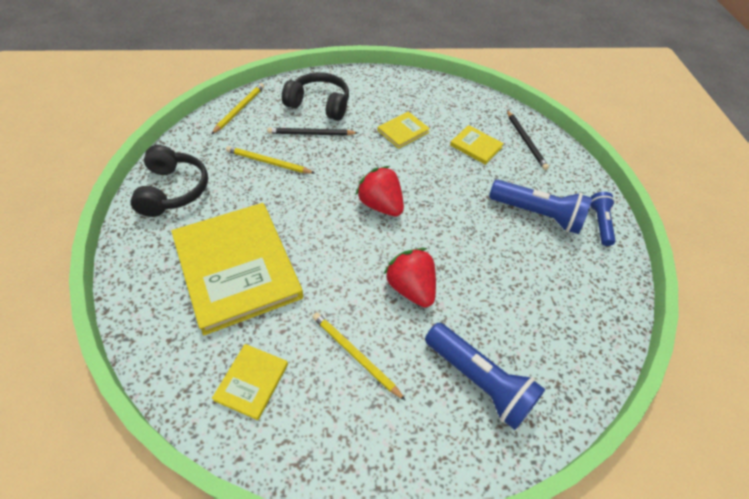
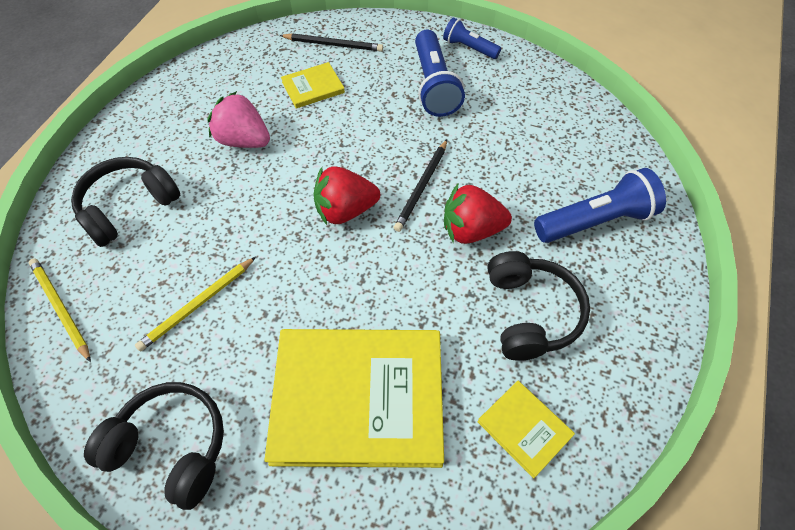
camera: 60 degrees left, 5 degrees up
(311, 134) = (179, 236): black pencil -> black pencil (422, 186)
(355, 355) = (530, 313): yellow pencil -> black headphones
(403, 131) = (243, 140): yellow book -> pink strawberry
(537, 214) = (434, 86): blue flashlight -> blue flashlight turned 120 degrees clockwise

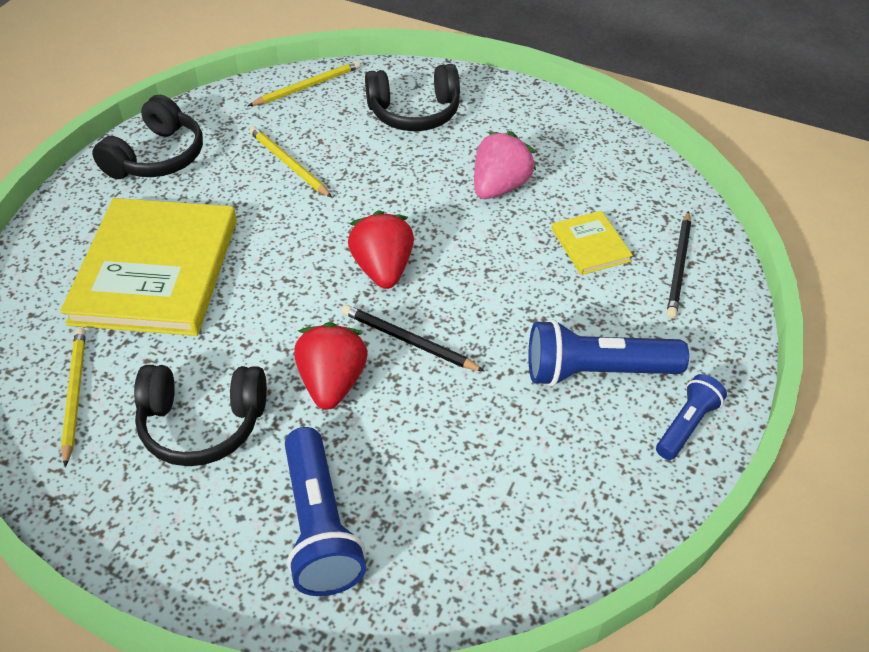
camera: 95 degrees right, 10 degrees down
(128, 207) = (414, 113): black headphones -> black headphones turned 120 degrees clockwise
(524, 428) = (74, 395): yellow book -> yellow pencil

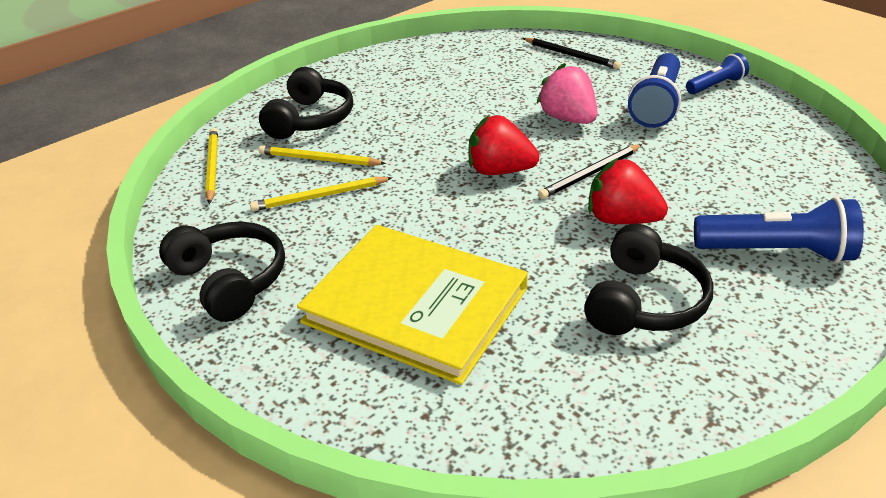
camera: 65 degrees left, 10 degrees down
(74, 395) = (572, 389): yellow pencil -> yellow pencil (319, 160)
(499, 187) = (439, 101): pink strawberry -> pink strawberry (568, 119)
(590, 245) = (530, 80): yellow book -> none
(687, 425) = (716, 85): blue flashlight -> blue flashlight turned 90 degrees clockwise

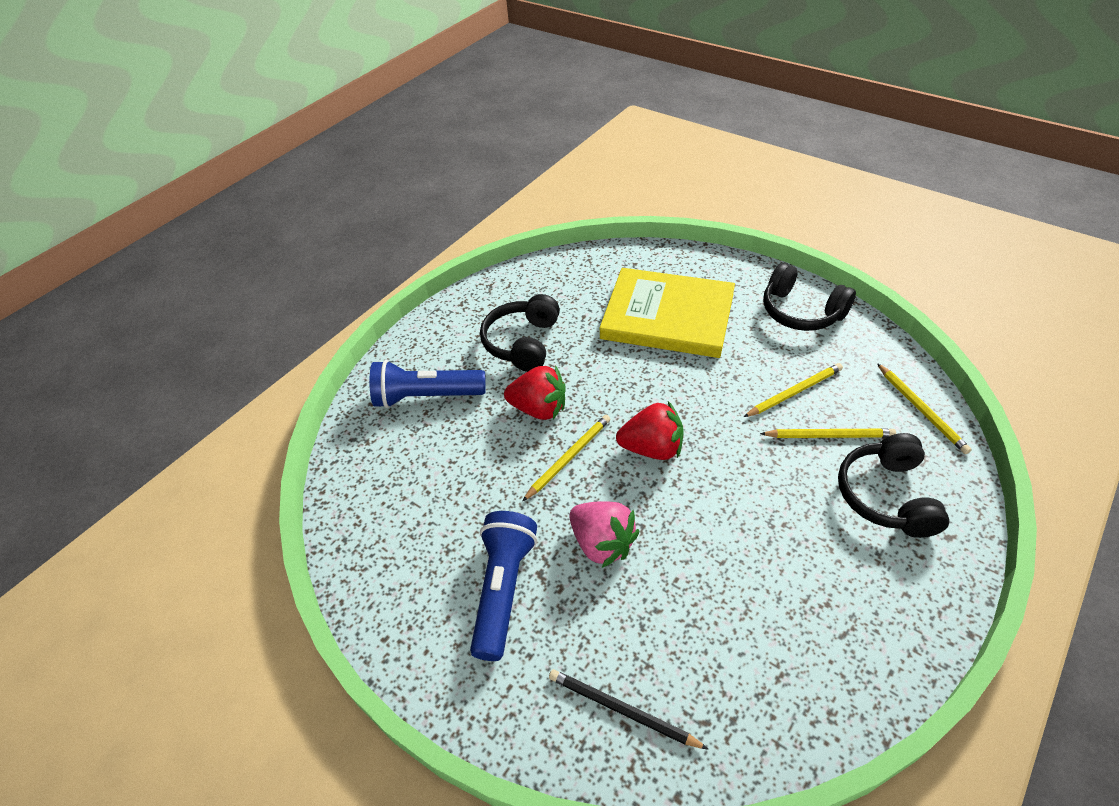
camera: 170 degrees right, 10 degrees up
(590, 174) = (568, 458): black pencil -> yellow pencil
(716, 85) = (426, 649): blue flashlight -> none

